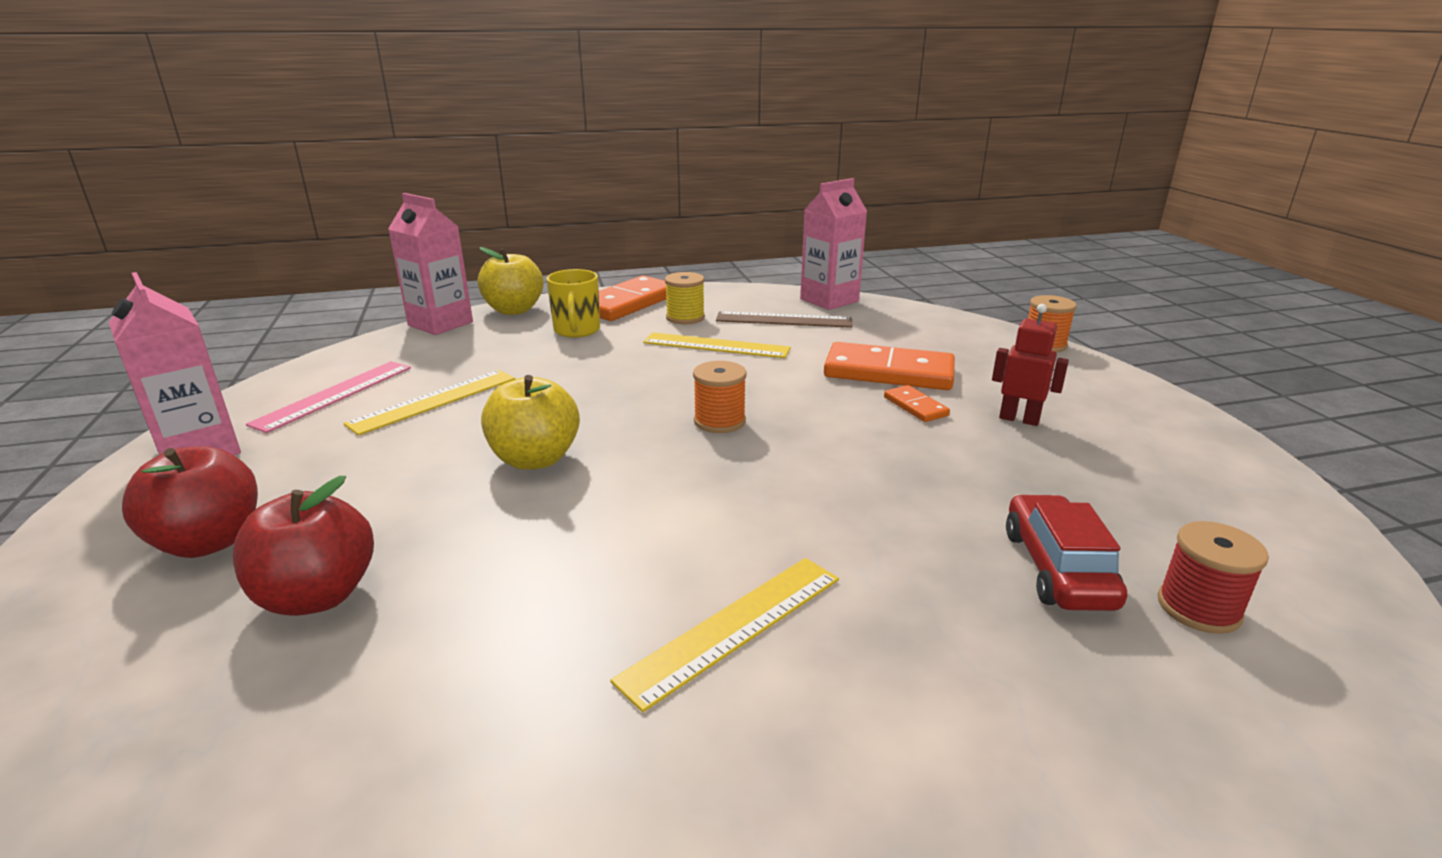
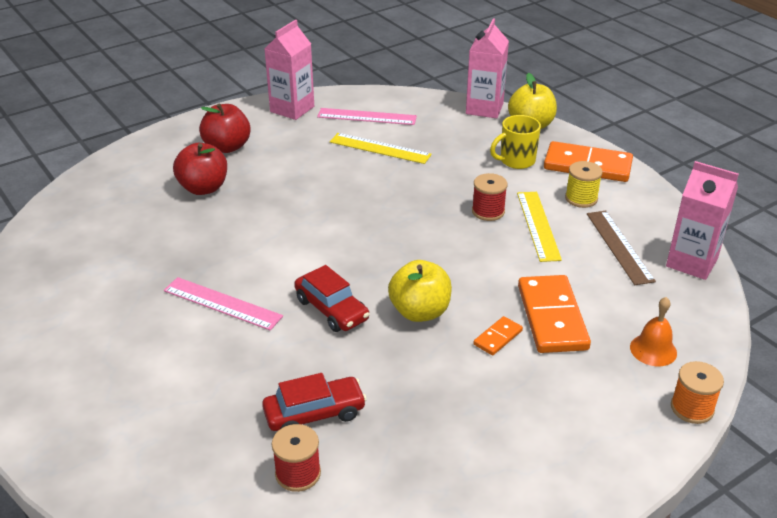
camera: 70 degrees right, 10 degrees up
(535, 459) = (336, 203): yellow apple -> yellow apple (420, 312)
(664, 364) = (488, 211): none -> red spool
(719, 421) = (418, 254): orange spool -> none
(733, 627) = (222, 303): yellow ruler -> pink ruler
(809, 510) = (331, 309): none -> red car
(956, 341) = (653, 350): none -> orange bell
(1019, 419) = (511, 394): red robot -> none

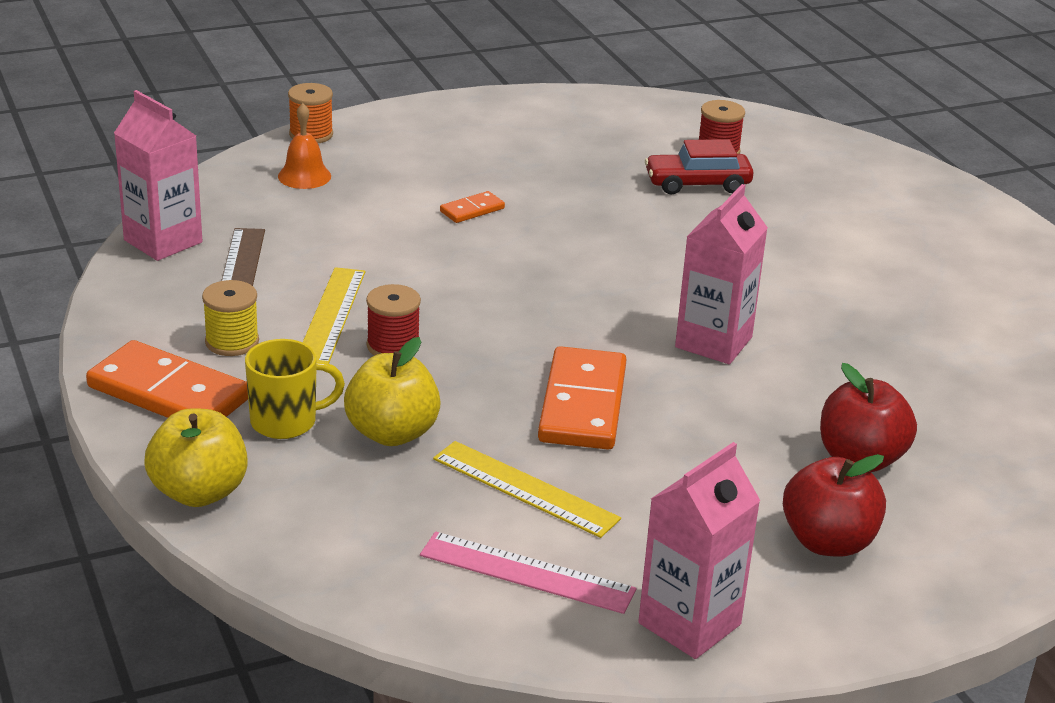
camera: 170 degrees left, 5 degrees down
(222, 303) = (806, 290): pink ruler -> none
(331, 309) = (664, 263): red car -> none
(420, 312) = (553, 245): yellow apple -> yellow apple (392, 433)
(484, 108) = (263, 551): pink carton -> pink carton (713, 342)
(552, 317) = (394, 217): orange domino -> orange domino (582, 404)

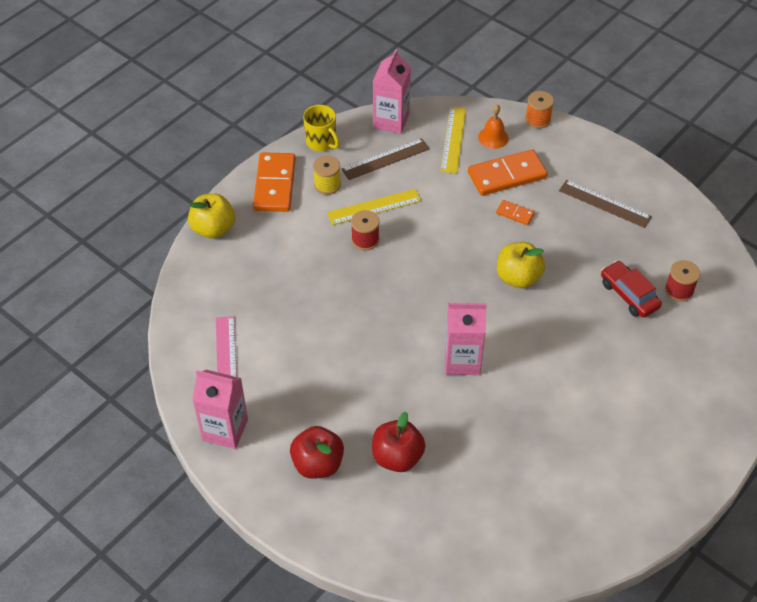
camera: 65 degrees right, 20 degrees up
(285, 422) = (280, 231): yellow mug -> yellow mug (321, 142)
(392, 433) = (296, 270): yellow apple -> yellow apple (518, 277)
(522, 145) = (604, 204): none -> brown ruler
(525, 488) = (286, 334): yellow ruler -> yellow ruler (453, 139)
(582, 404) = (367, 329): orange domino -> orange domino (507, 175)

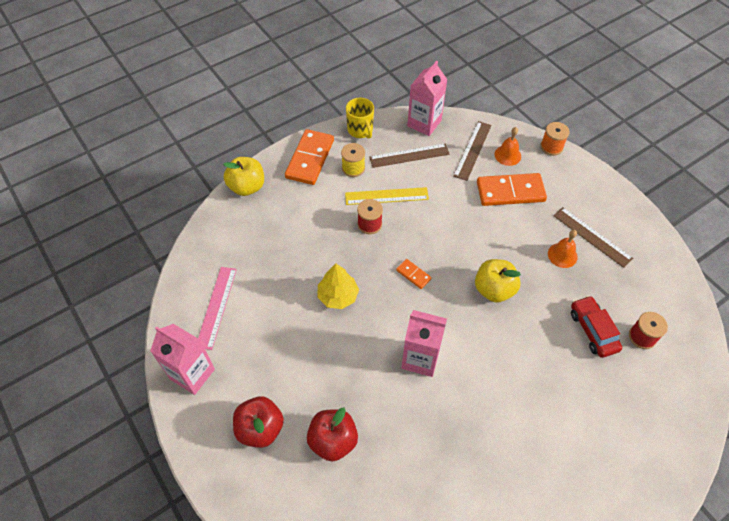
camera: 15 degrees right, 5 degrees up
(355, 319) = (338, 296): none -> yellow tree
(453, 139) = (472, 150): yellow ruler -> brown ruler
(515, 214) = (507, 229): orange domino -> orange domino (413, 275)
(579, 228) = (562, 255): none -> orange bell

